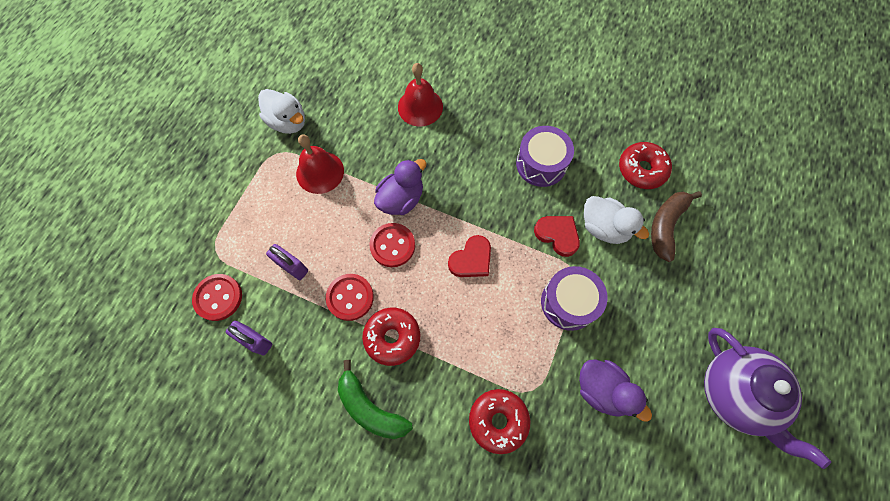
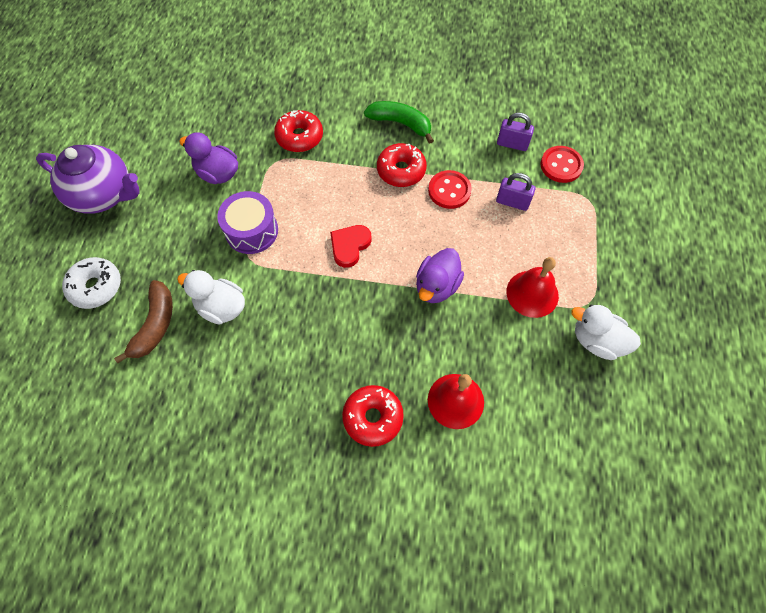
camera: 165 degrees right, 5 degrees down
(392, 245) = (428, 241): red button -> none
(541, 164) = (296, 362): purple drum -> none
(557, 235) = (269, 288): red heart -> none
(641, 169) = (180, 384): red donut -> red donut (373, 417)
(728, 278) = (96, 287): none -> white donut
(735, 394) = (104, 195): purple teapot -> purple teapot turned 150 degrees clockwise

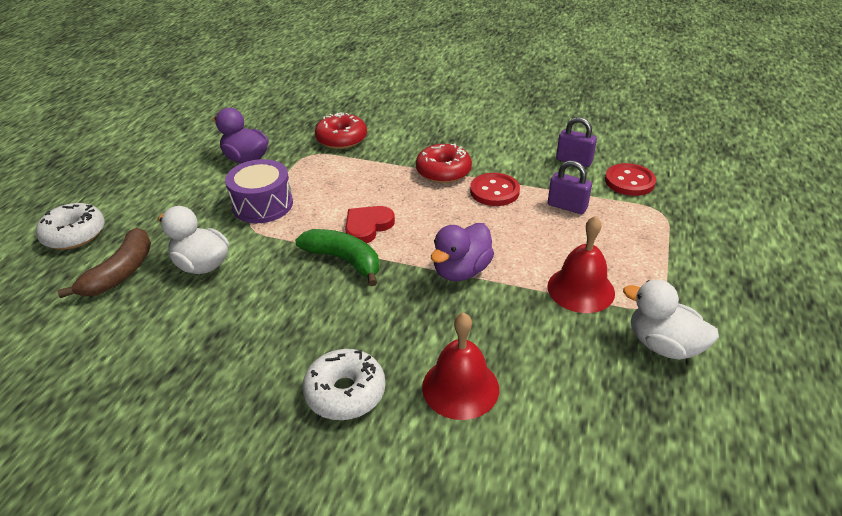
camera: 10 degrees right, 25 degrees down
(104, 195) = (123, 165): purple teapot -> none
(373, 417) = (345, 392): red donut -> white donut
(400, 123) = (452, 137): green banana -> green banana (344, 260)

